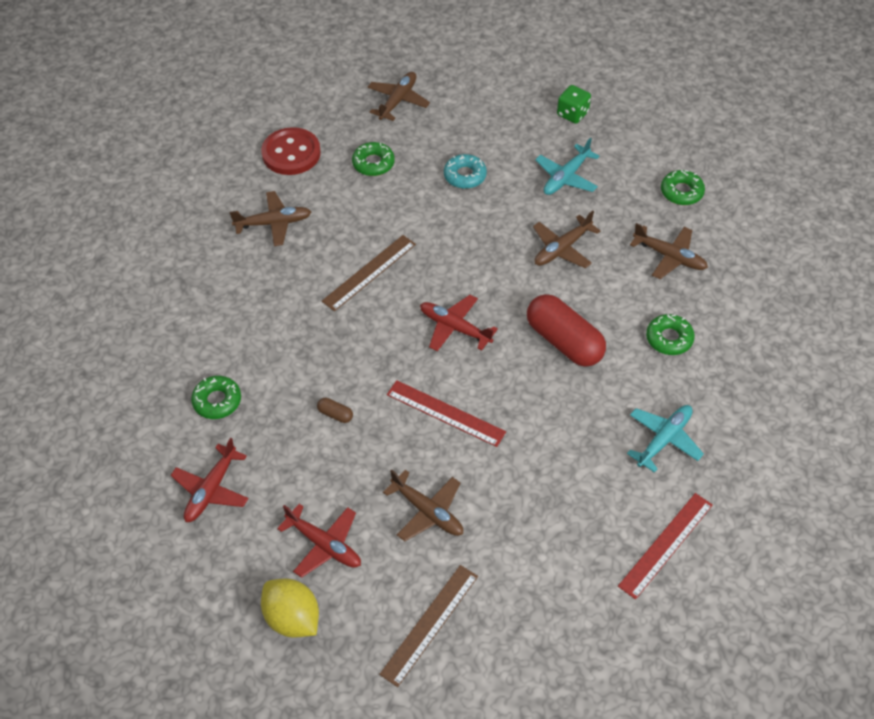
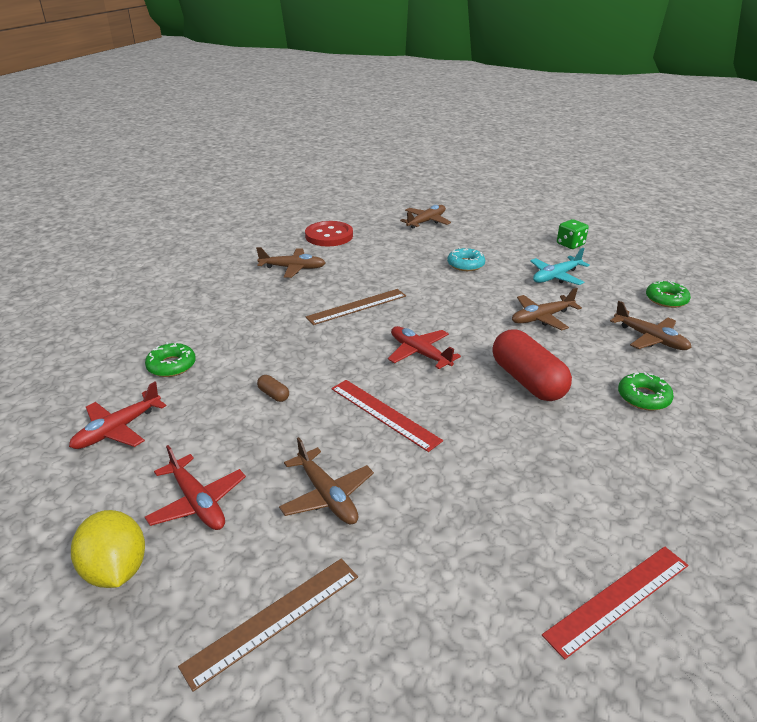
camera: 15 degrees right, 20 degrees down
(373, 163) = (391, 248): green donut -> none
(664, 440) = (628, 483): turquoise plane -> none

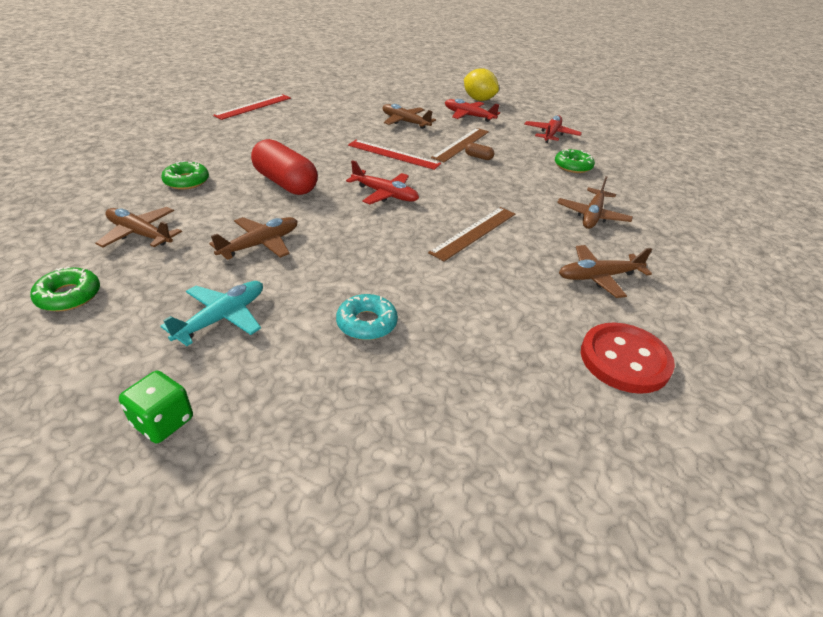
camera: 160 degrees right, 5 degrees up
(273, 619) = (402, 95): brown ruler -> brown ruler (461, 144)
(426, 222) = (484, 454): brown plane -> brown plane (592, 216)

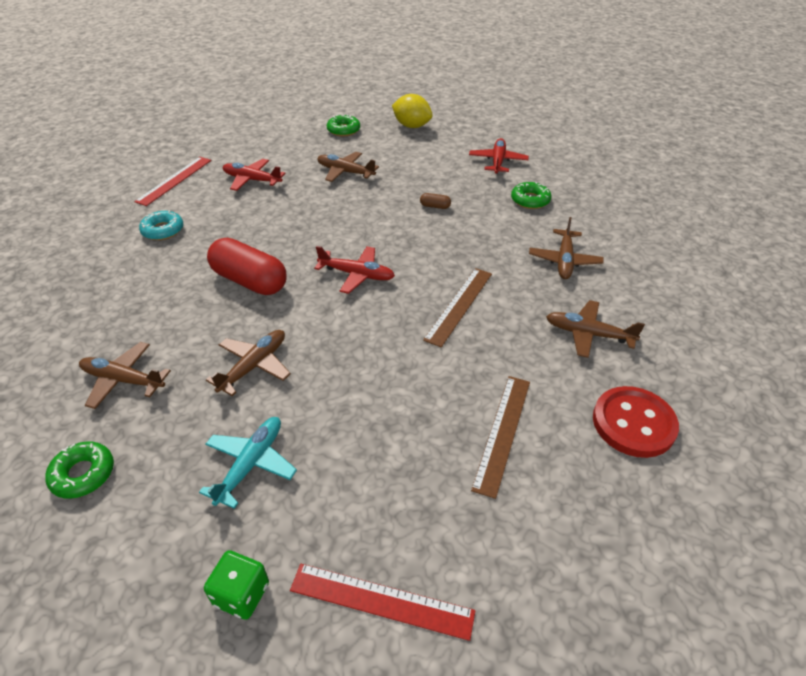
camera: 10 degrees left, 5 degrees up
(186, 181) = (143, 300): green donut -> green donut (343, 130)
(367, 323) = (392, 437): turquoise donut -> turquoise donut (163, 230)
(393, 154) = (348, 219): red ruler -> red ruler (381, 601)
(461, 144) = (412, 192): brown ruler -> brown ruler (502, 432)
(469, 116) = (408, 151): red plane -> red plane (252, 180)
(599, 277) = (588, 334): brown plane -> brown plane turned 45 degrees clockwise

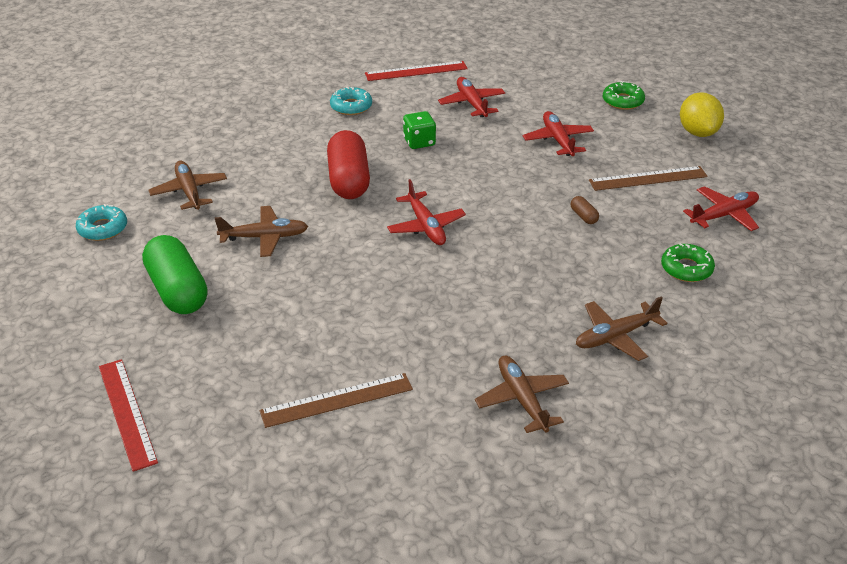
camera: 50 degrees right, 5 degrees down
(83, 474) = (103, 228): green donut -> turquoise donut
(241, 594) = (79, 347): green dice -> green dice (419, 142)
(251, 464) = (177, 291): turquoise plane -> green capsule
(345, 172) = (558, 140): brown plane -> red plane
(459, 305) = (460, 302): brown ruler -> brown ruler (648, 178)
(633, 423) = (434, 477): red button -> none

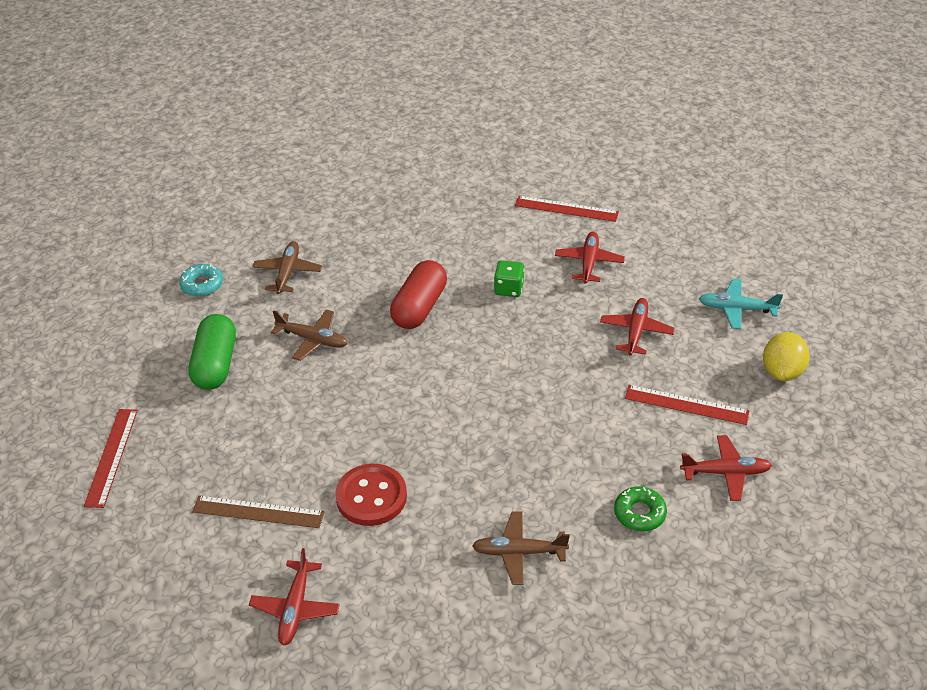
camera: 30 degrees right, 5 degrees up
(351, 106) = (479, 229): turquoise donut -> none
(426, 226) = (447, 378): red plane -> red plane (295, 608)
(440, 344) = (371, 497): none -> red button
(522, 400) = (395, 575): brown plane -> none
(583, 216) = (591, 422): brown capsule -> none
(623, 101) = (737, 309): green donut -> turquoise plane
(648, 178) = (686, 405): brown ruler -> red ruler

